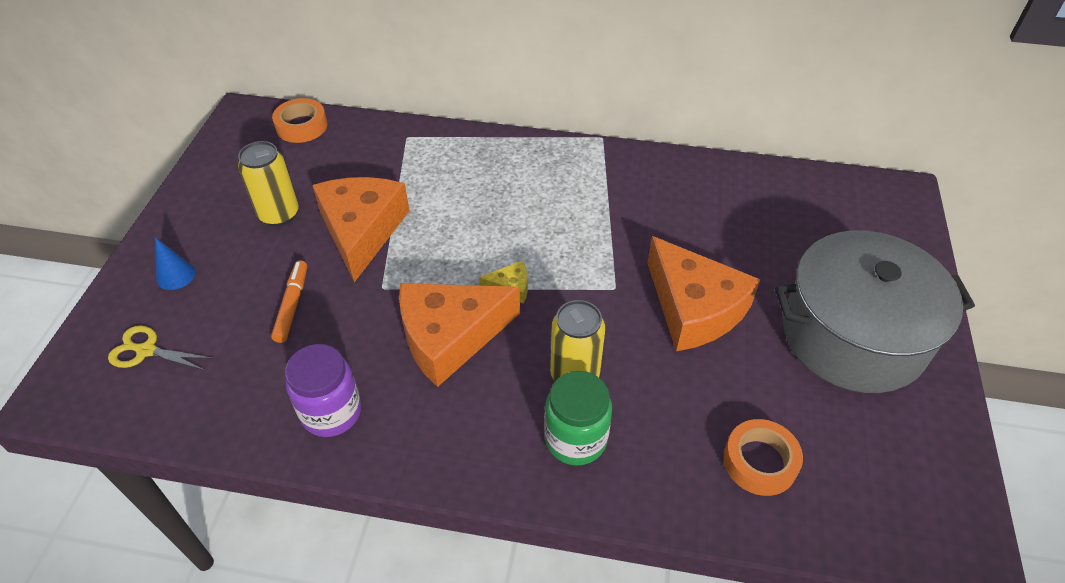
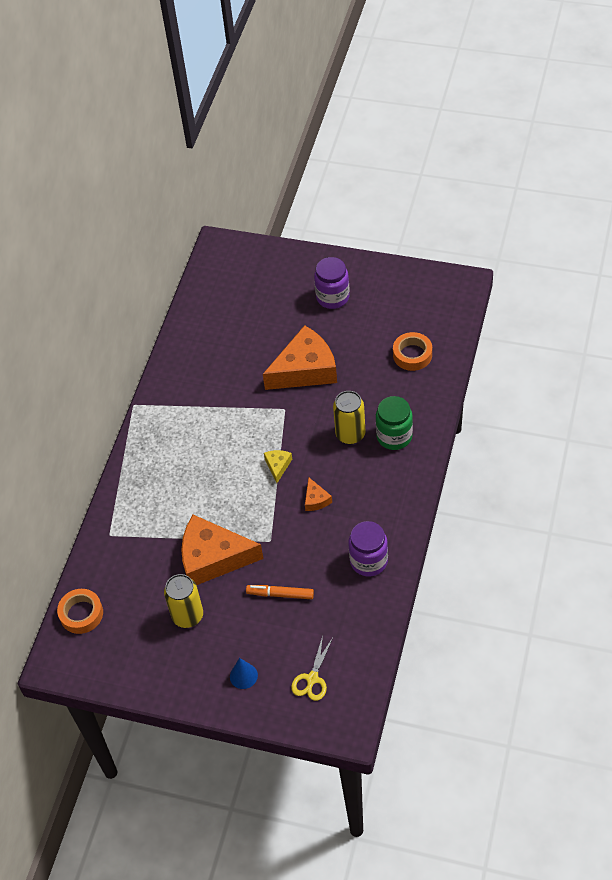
camera: 80 degrees left, 5 degrees up
(450, 336) = (316, 499): orange cheese -> orange cheese, size x0.43
(853, 335) = (332, 297): grey pot -> purple jar

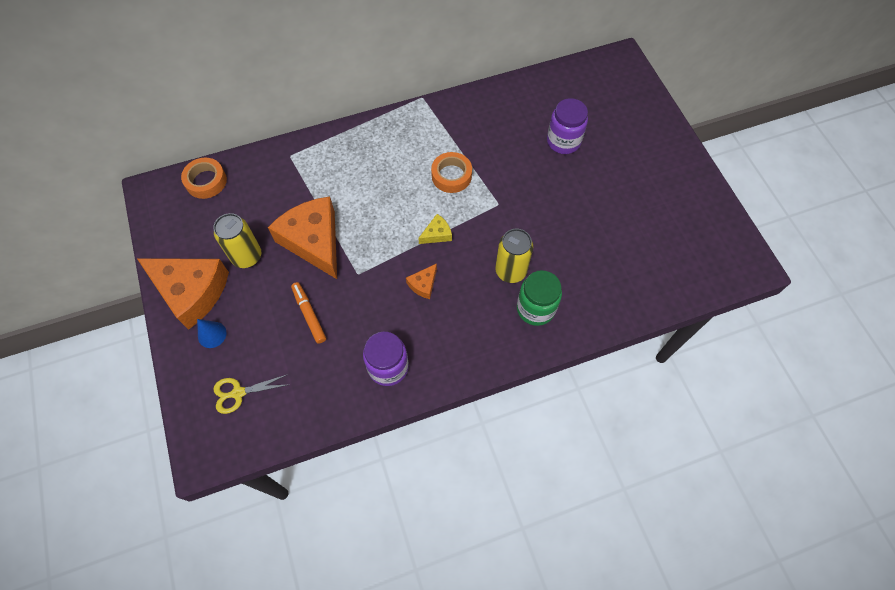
camera: 50 degrees right, 10 degrees up
(305, 370) = (550, 195): orange cheese -> orange cheese (191, 292)
(332, 297) = (643, 170): purple jar -> purple jar (563, 141)
(412, 355) = (635, 270): orange tape -> orange tape (451, 176)

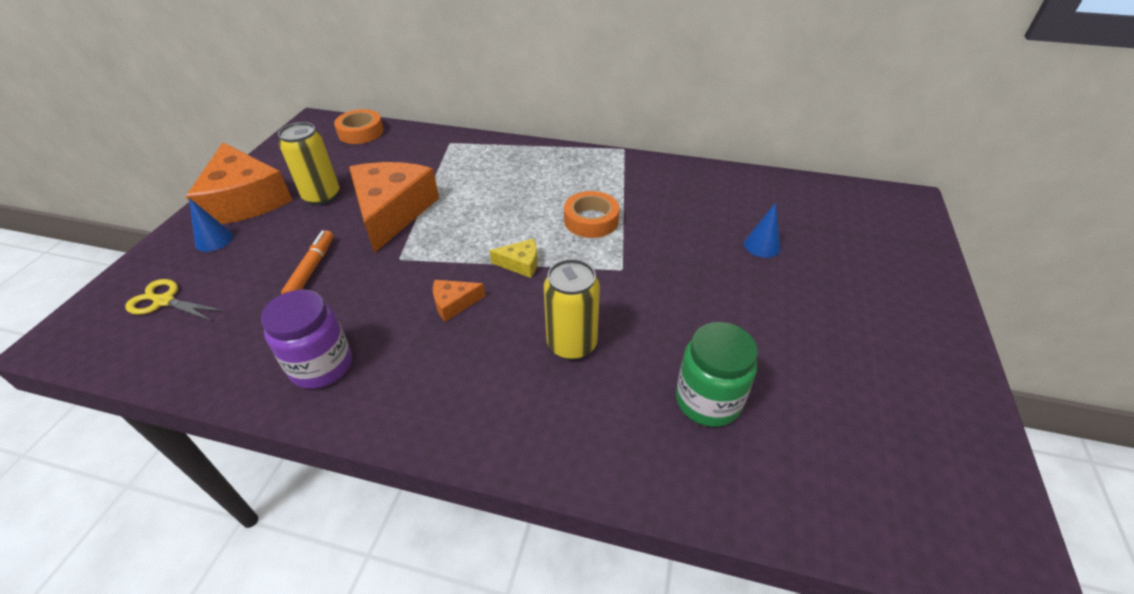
camera: 35 degrees right, 20 degrees down
(535, 308) = (564, 406): green jar -> green jar (708, 401)
(563, 141) = (762, 245): purple jar -> blue cone

